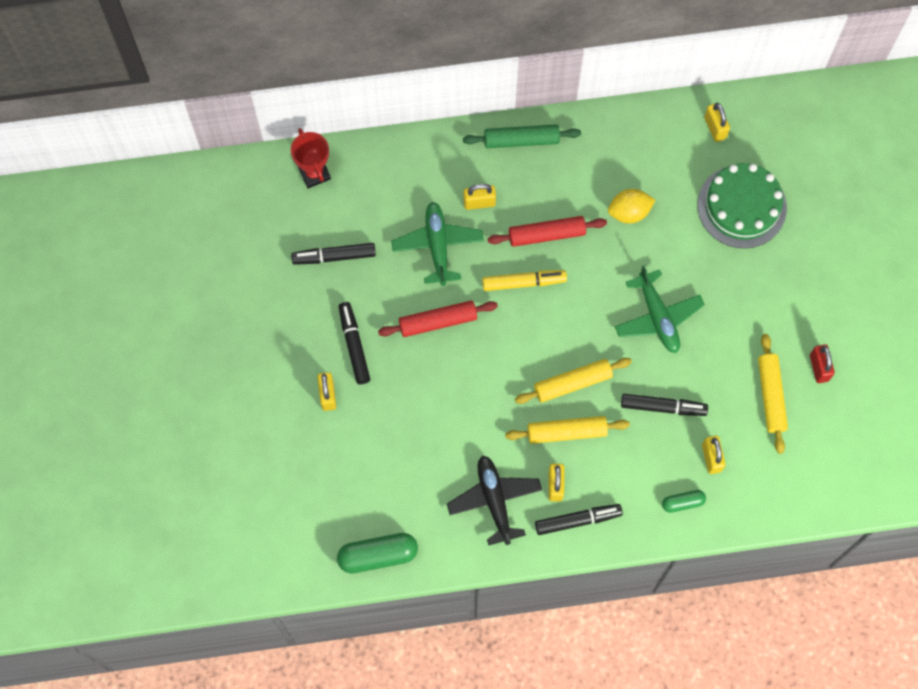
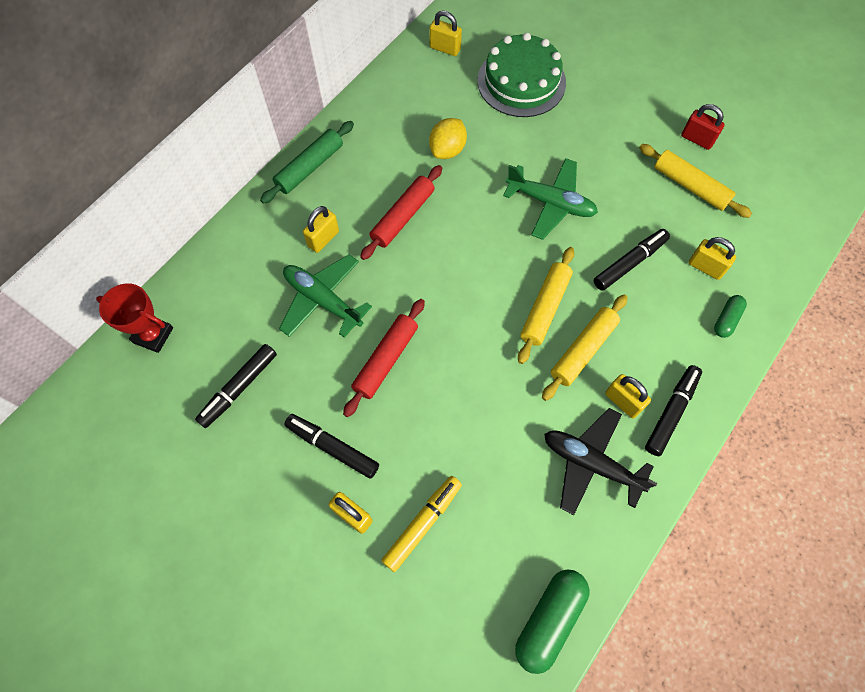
camera: 45 degrees left, 5 degrees down
(524, 282) = (423, 267): yellow marker -> yellow marker (422, 524)

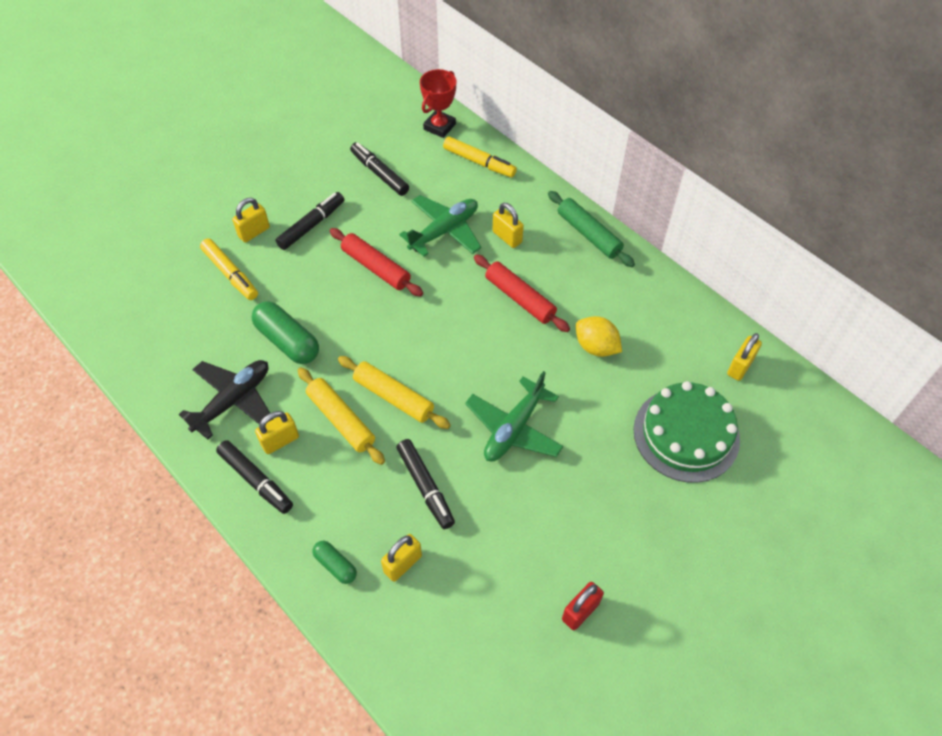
camera: 100 degrees right, 10 degrees down
(212, 282) = (479, 162): none -> yellow marker
(549, 620) = (125, 343): green capsule -> green capsule (287, 341)
(690, 186) = (512, 581): yellow rolling pin -> none

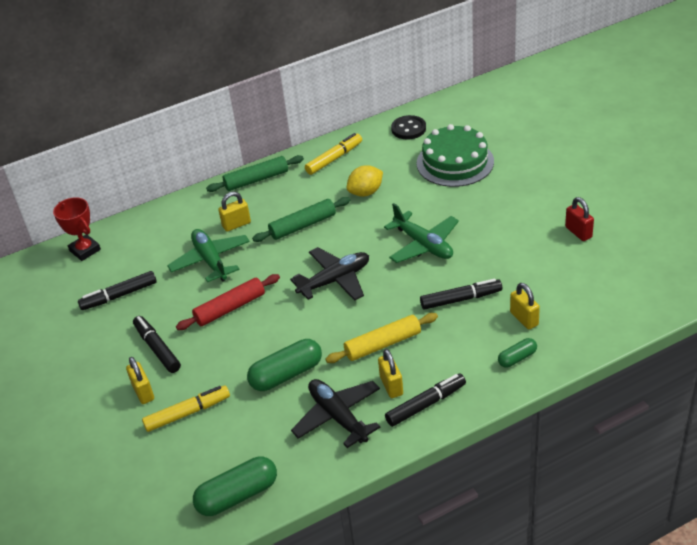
camera: 70 degrees left, 15 degrees down
(132, 341) = (237, 495): none -> green capsule
(393, 397) = (371, 309): yellow rolling pin -> none
(434, 351) = (335, 280): none -> black plane
(479, 162) = (144, 230): yellow marker -> yellow marker (334, 158)
(520, 298) = (303, 225): red rolling pin -> green rolling pin
(740, 366) = (408, 129): yellow padlock -> black button

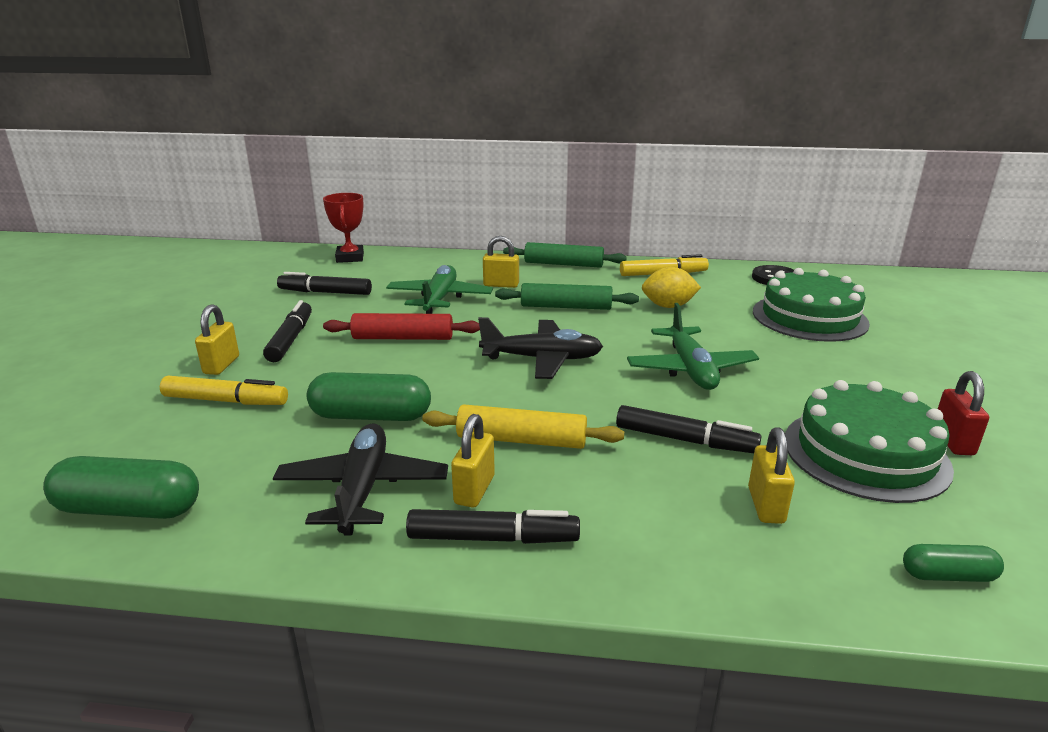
camera: 30 degrees right, 15 degrees down
(517, 358) = (705, 552): green capsule -> green capsule (947, 576)
(546, 262) = (865, 453): none -> green cake

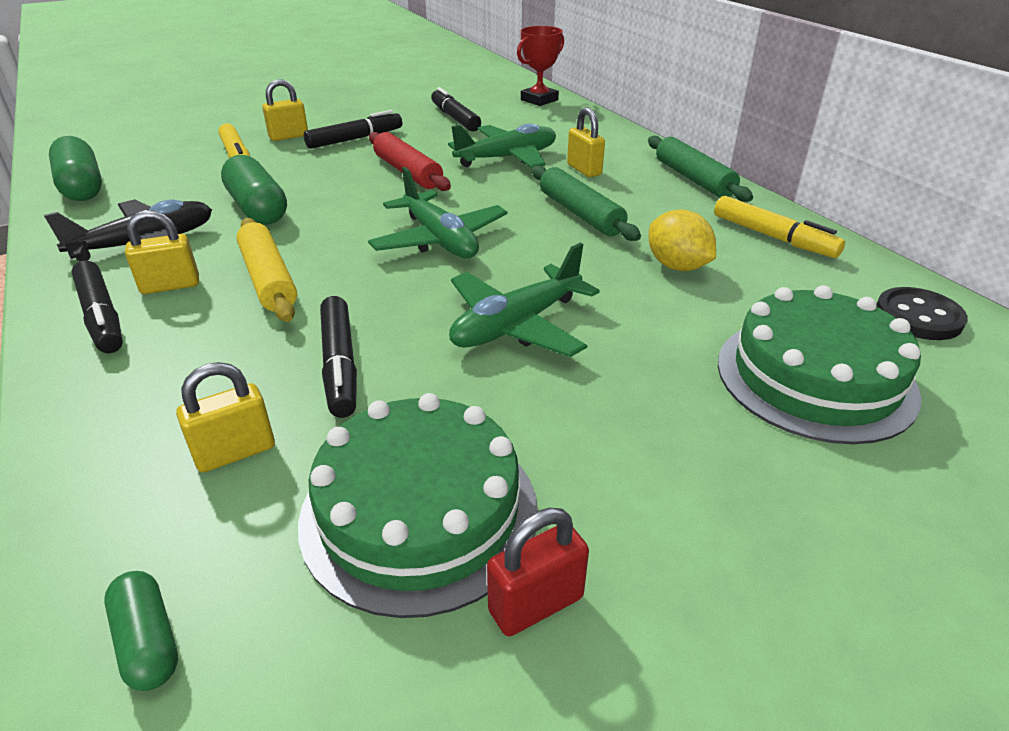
camera: 55 degrees right, 10 degrees up
(542, 359) = (439, 239): black plane -> green plane

